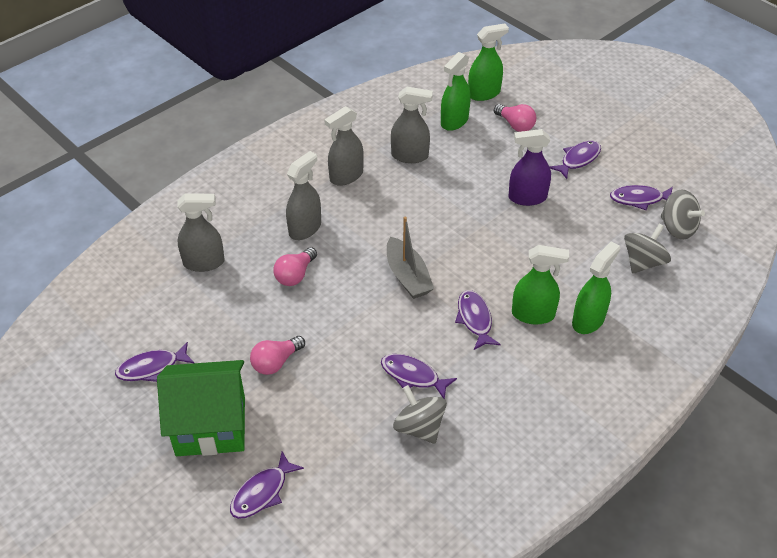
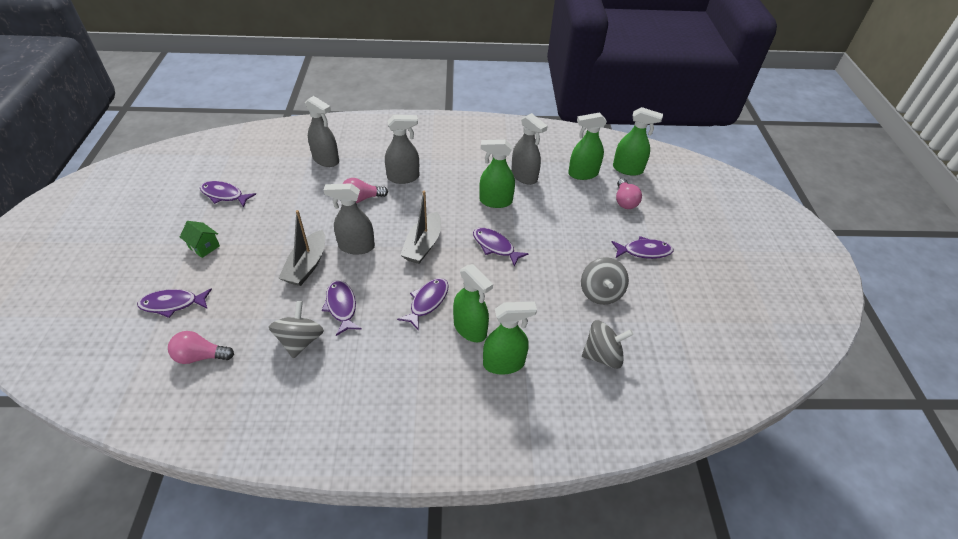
camera: 40 degrees right, 0 degrees up
(211, 426) = (204, 247): green house -> green house, size x0.42
(276, 362) = (283, 239): pink light bulb -> pink light bulb (201, 356)
(334, 367) = (307, 265): none -> grey boat
(346, 176) = (468, 164): grey spray bottle -> grey spray bottle (356, 246)
(415, 195) = (495, 201): none -> green spray bottle
(527, 197) = (570, 251): purple spray bottle -> none
(639, 199) = (659, 309): purple fish -> purple fish (495, 246)
(677, 228) = (665, 352): grey spinning top -> grey spinning top (600, 293)

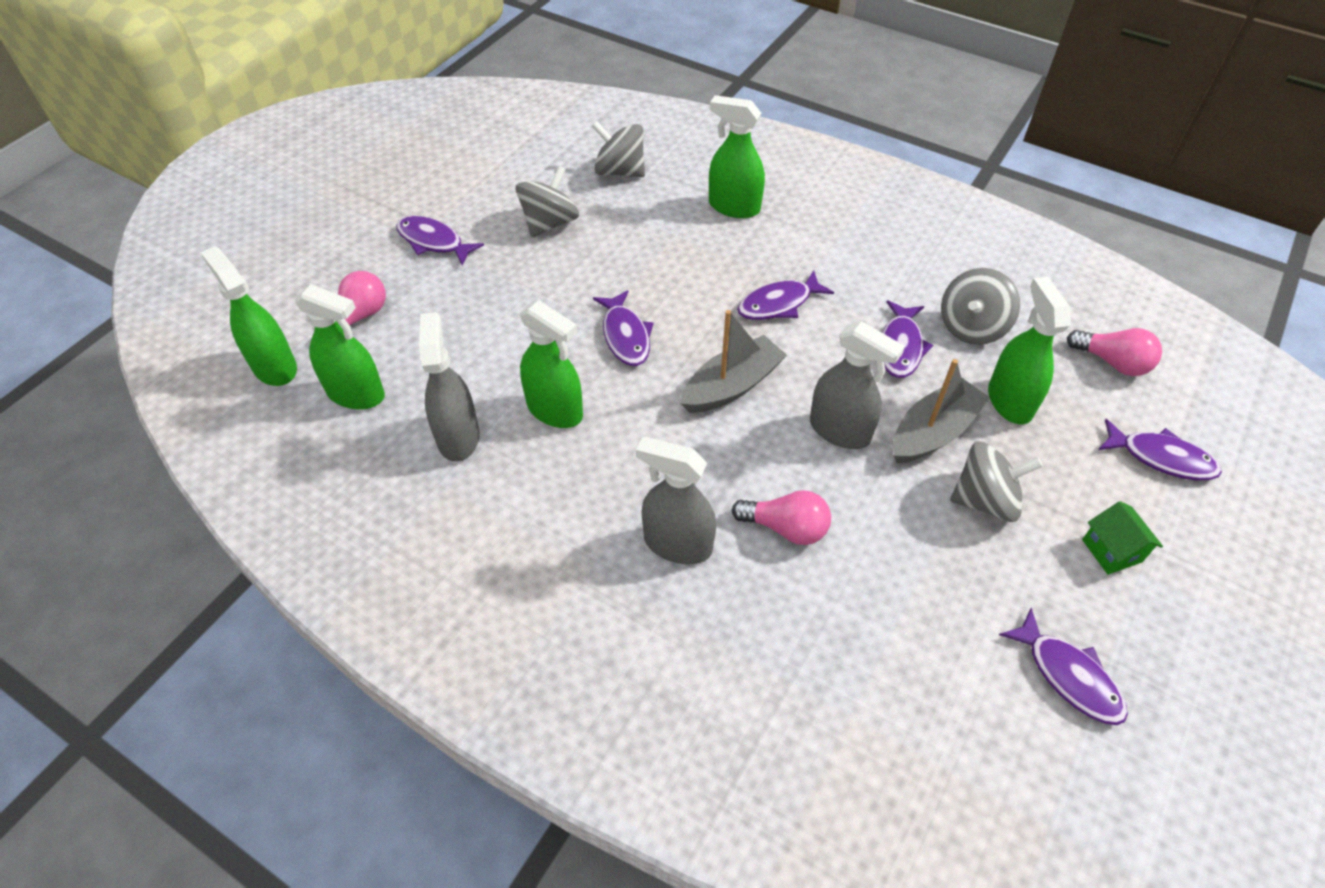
camera: 145 degrees left, 5 degrees up
(271, 244) = (985, 500): none -> grey spinning top
(326, 160) = (815, 681): grey spray bottle -> none
(470, 329) = (746, 252): green spray bottle -> green spray bottle (1009, 401)

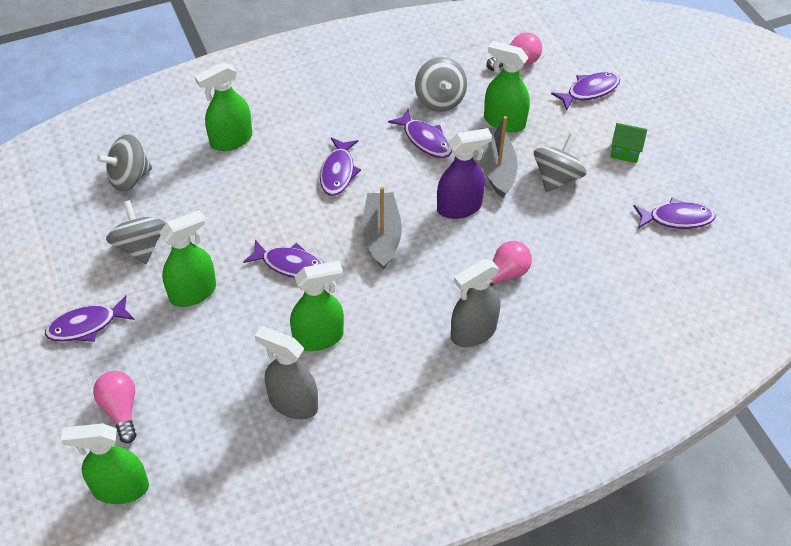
camera: 55 degrees left, 0 degrees up
(356, 394) = (198, 446): green spray bottle -> green spray bottle (193, 292)
(840, 431) = (459, 207): grey spray bottle -> purple spray bottle

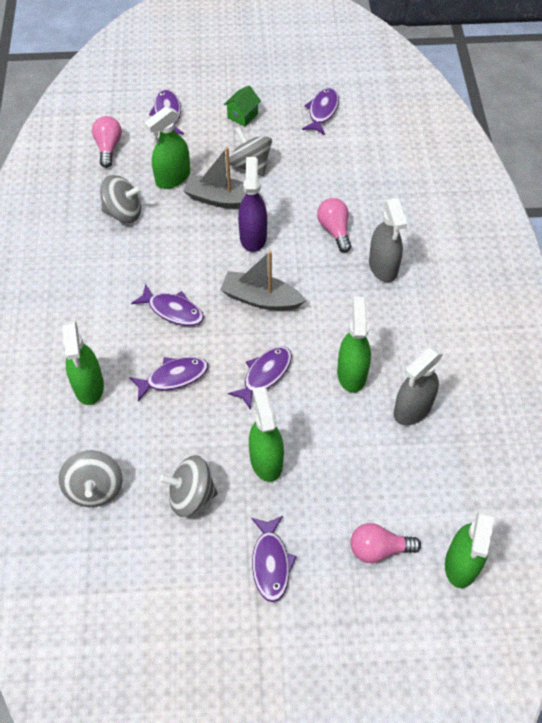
camera: 70 degrees left, 5 degrees up
(425, 140) = (166, 237): purple fish -> purple fish (173, 377)

